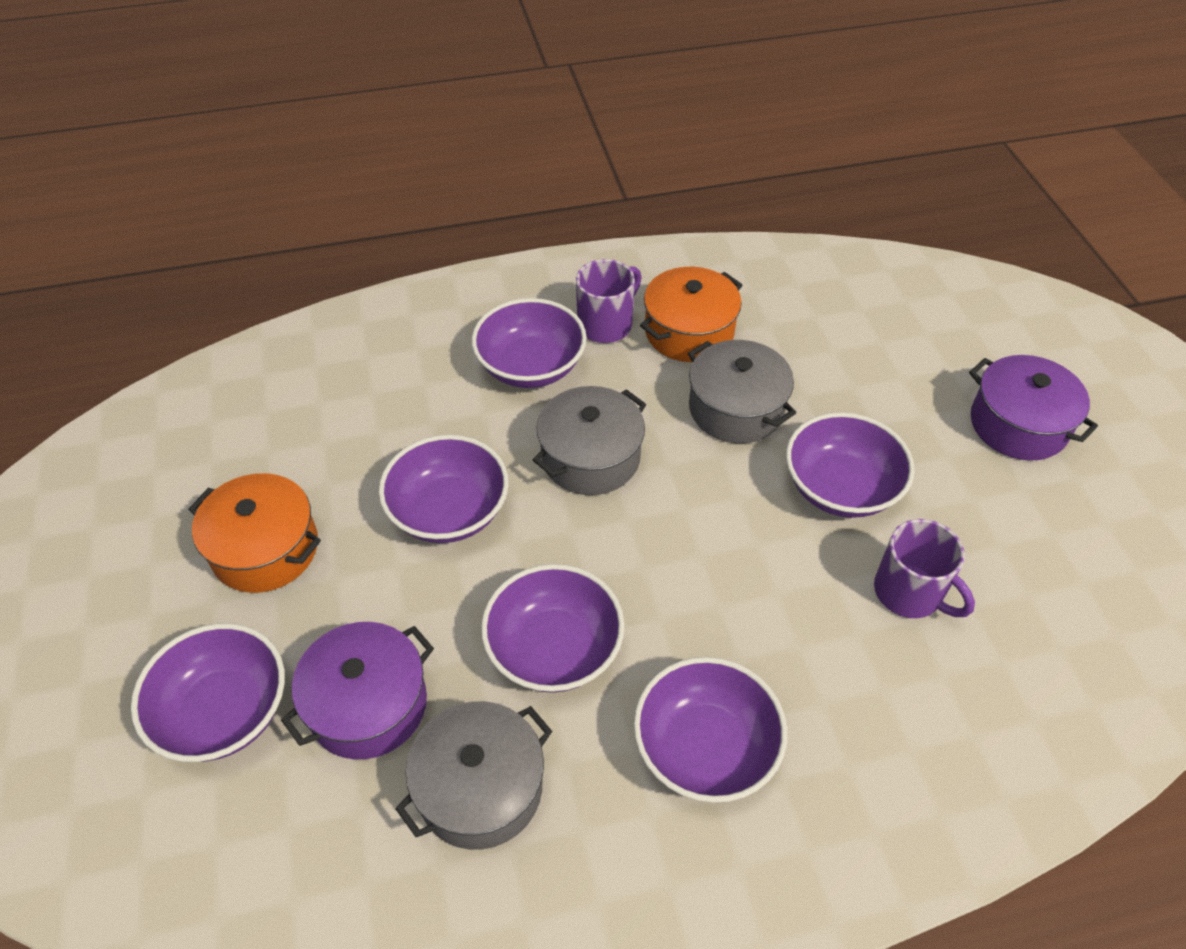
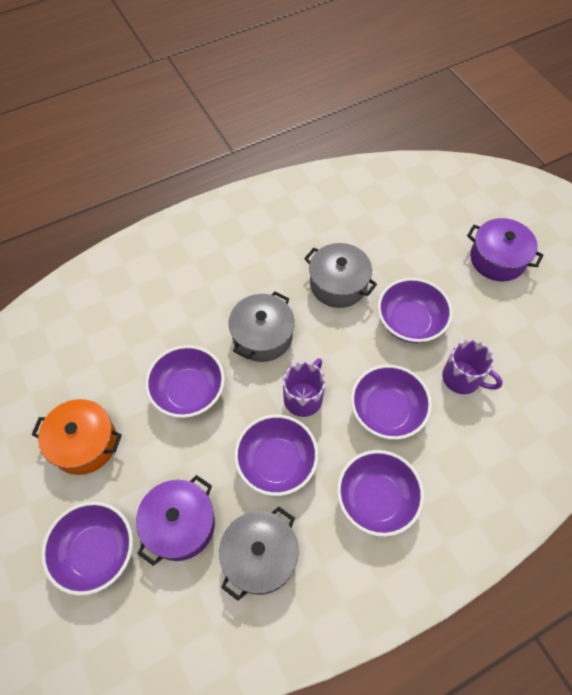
camera: 15 degrees left, 10 degrees up
(531, 366) = (208, 283): purple bowl -> purple bowl (386, 411)
(606, 324) = (246, 244): purple mug -> purple mug (303, 397)
(689, 331) = (297, 238): orange pot -> none

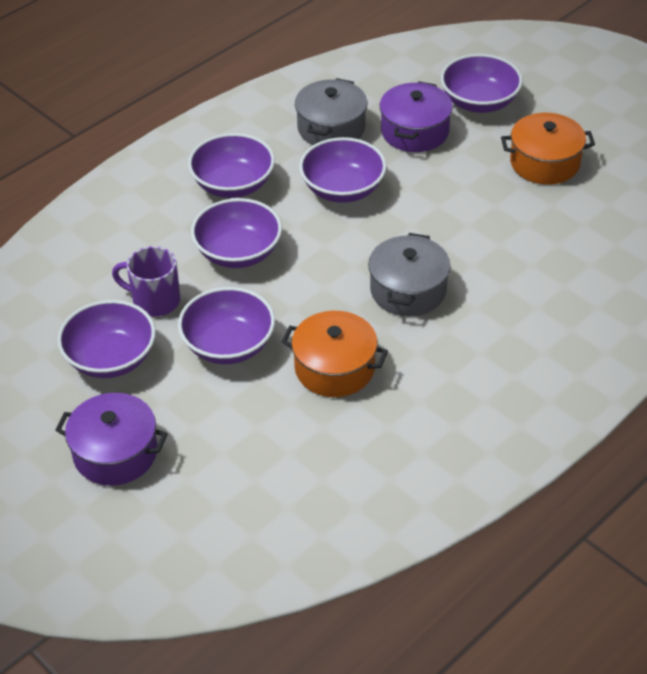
camera: 165 degrees right, 15 degrees down
(188, 391) = (465, 223): purple bowl -> purple bowl (111, 358)
(303, 397) = (335, 244): purple mug -> none
(338, 284) = (334, 368): grey pot -> orange pot

